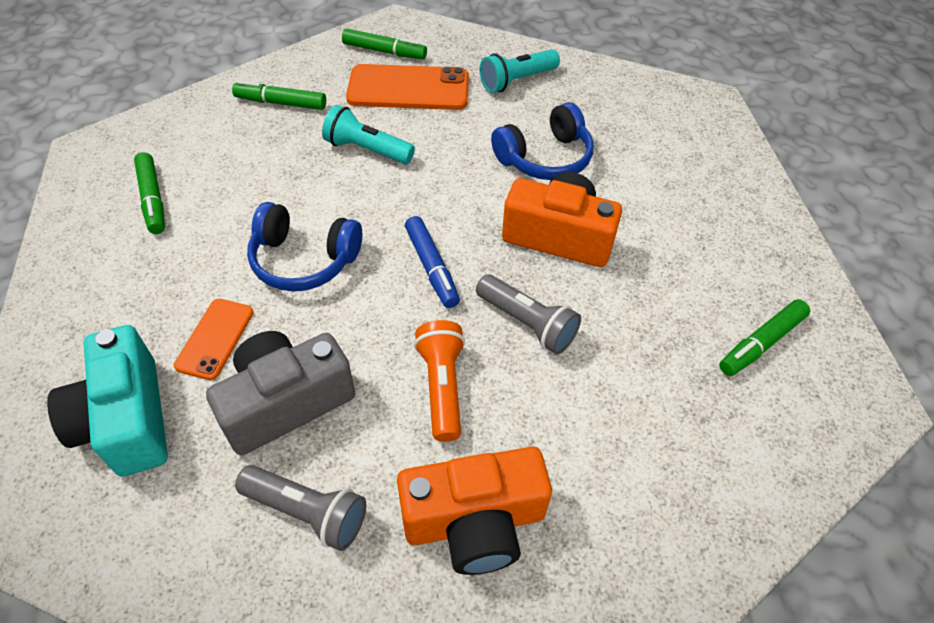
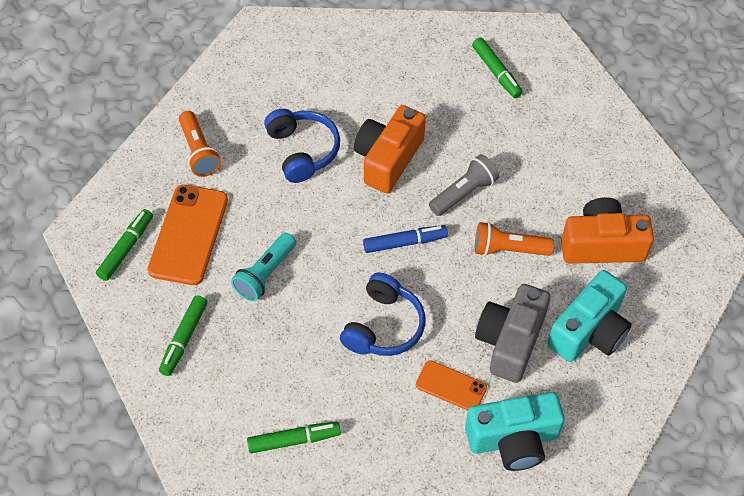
camera: 80 degrees left, 5 degrees up
(286, 402) = (510, 341): grey camera -> grey camera turned 45 degrees clockwise
(307, 512) = (589, 331): grey flashlight -> turquoise camera
(475, 522) = (602, 245): orange camera -> orange camera turned 90 degrees counterclockwise
(516, 81) = (199, 152): turquoise flashlight -> orange flashlight

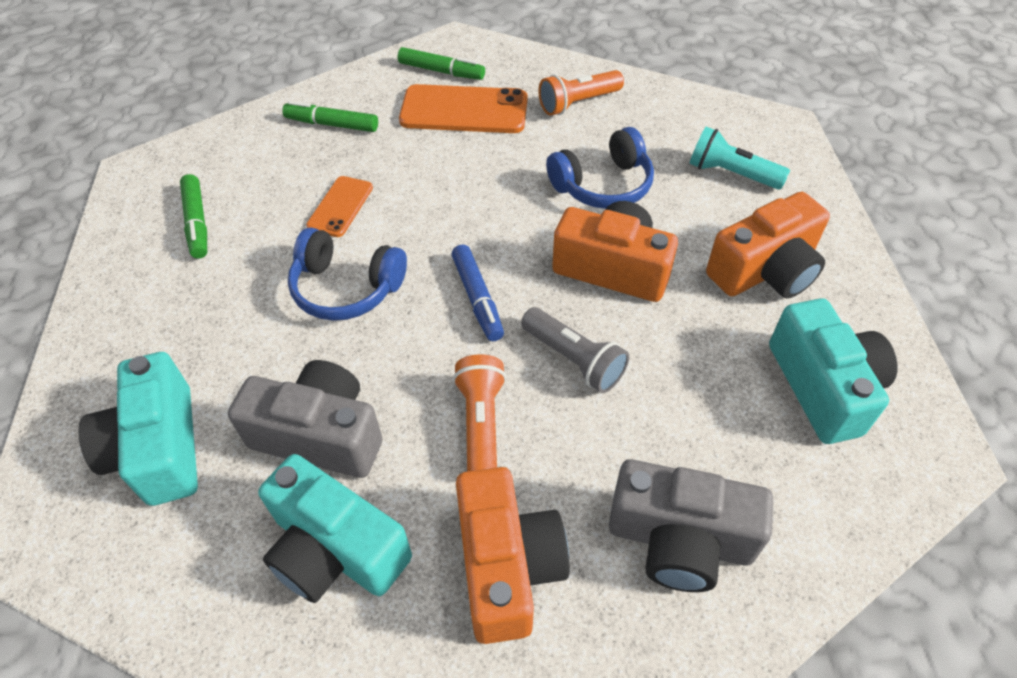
camera: 85 degrees right, 5 degrees down
(265, 274) = (417, 174): turquoise flashlight -> turquoise flashlight (731, 173)
(402, 76) = (765, 271): none -> orange camera
(451, 386) = (252, 367): orange phone -> orange phone (340, 207)
(496, 72) = (823, 387): green marker -> turquoise camera
(589, 162) = (679, 539): none -> grey camera

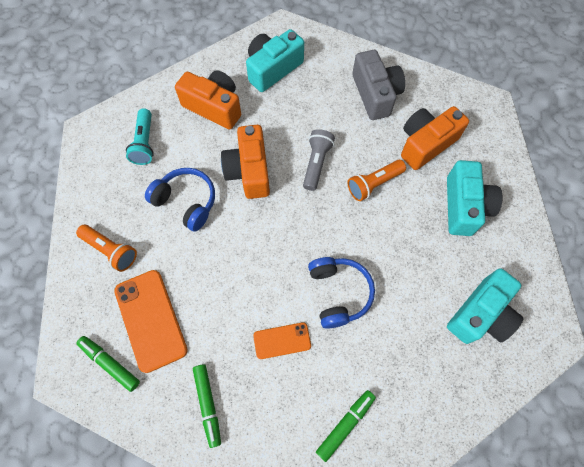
camera: 120 degrees left, 15 degrees up
(320, 435) = (424, 246): grey camera -> none
(441, 71) = (110, 364): green marker -> green marker turned 45 degrees counterclockwise
(477, 298) = (306, 223): blue marker -> none

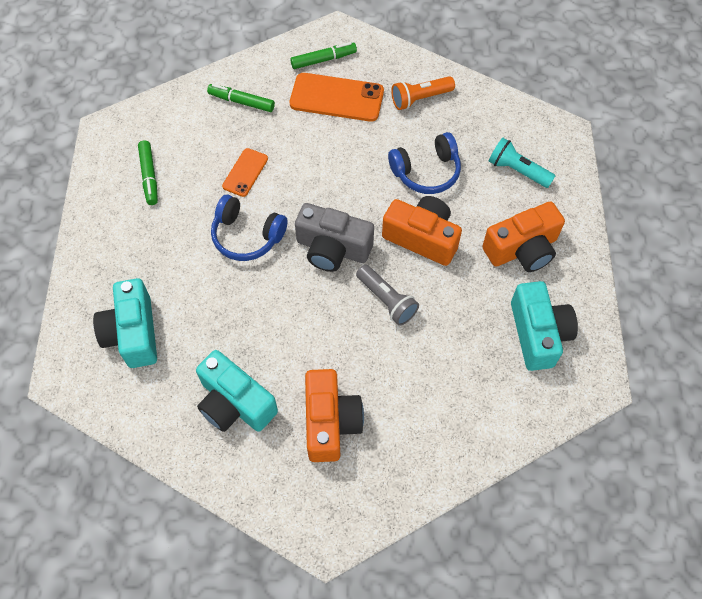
camera: 125 degrees right, 5 degrees down
(373, 184) = (324, 336): orange flashlight -> none
(375, 94) = (430, 417): grey camera -> grey camera (332, 248)

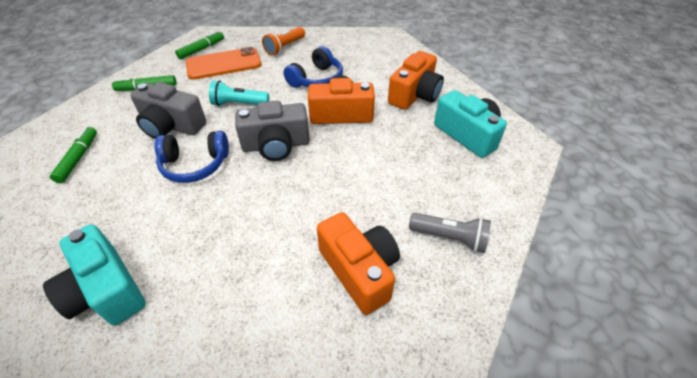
camera: 30 degrees left, 15 degrees down
(149, 176) = (78, 158): green marker -> green marker turned 135 degrees counterclockwise
(235, 403) = (254, 302): turquoise camera -> none
(245, 172) = (171, 126): orange phone -> grey camera
(387, 300) = (343, 160): grey flashlight -> grey flashlight (450, 238)
(517, 170) = (376, 59): turquoise flashlight -> turquoise flashlight (239, 104)

